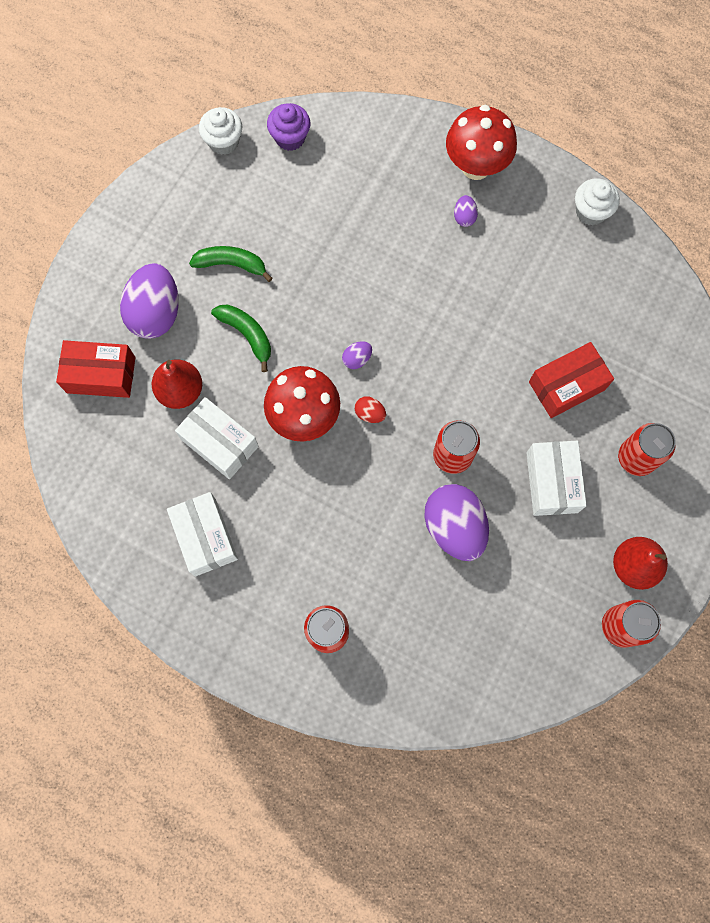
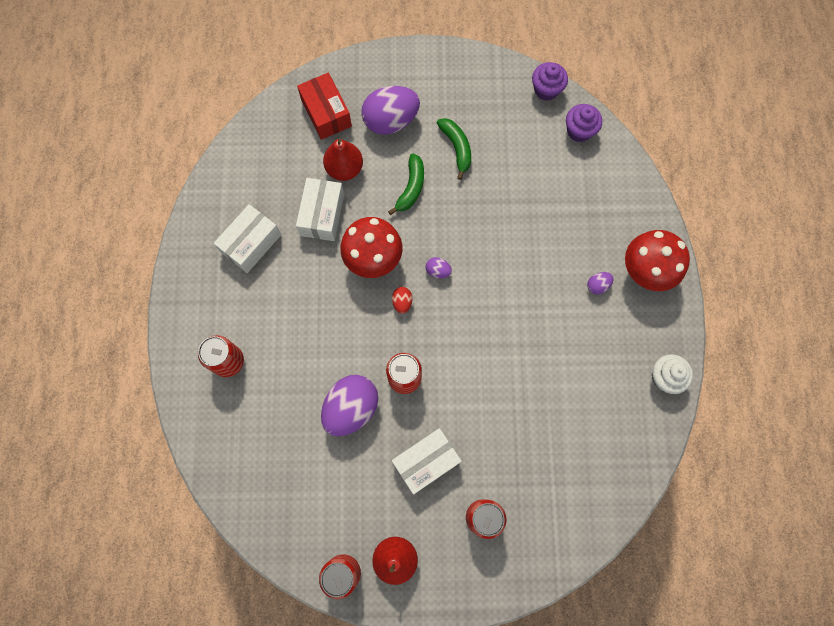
camera: 60 degrees right, 0 degrees up
(223, 141) = (546, 90): white cupcake -> purple cupcake
(566, 385) = (509, 433): red box -> none

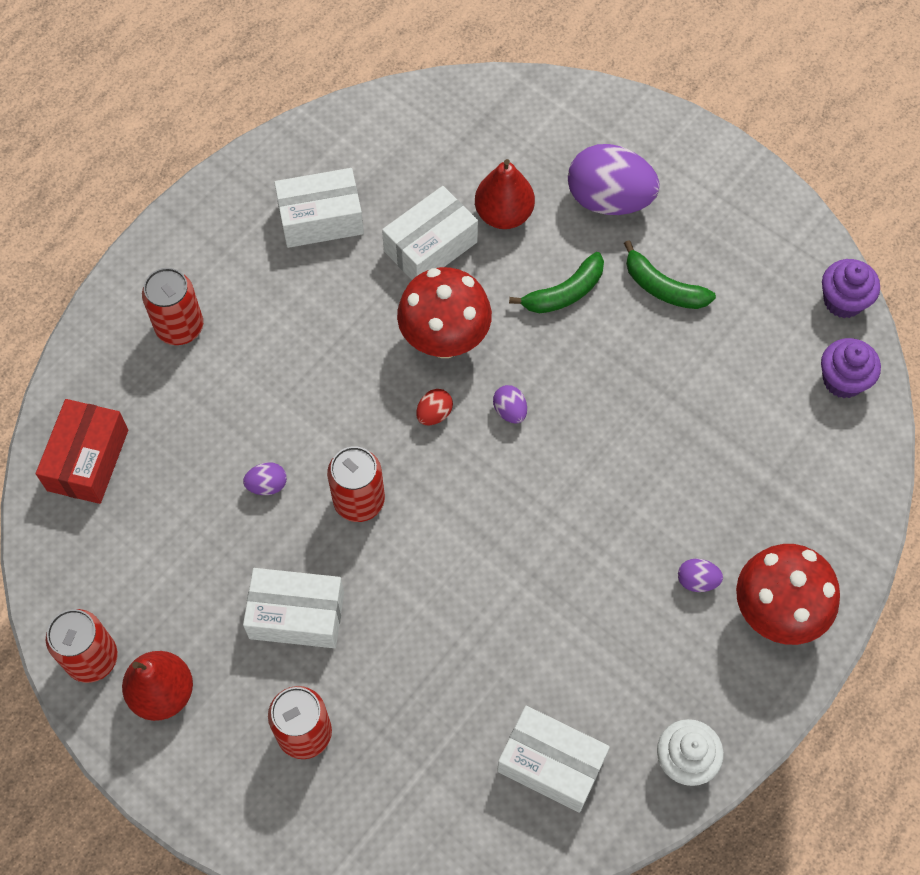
camera: 40 degrees right, 10 degrees down
(326, 113) = (539, 137): red box -> red box (87, 460)
(351, 408) = (267, 485): purple egg -> purple egg, size x0.43
(456, 148) = (663, 288): green banana -> green banana turned 105 degrees clockwise
(608, 431) = (551, 764): none -> white box

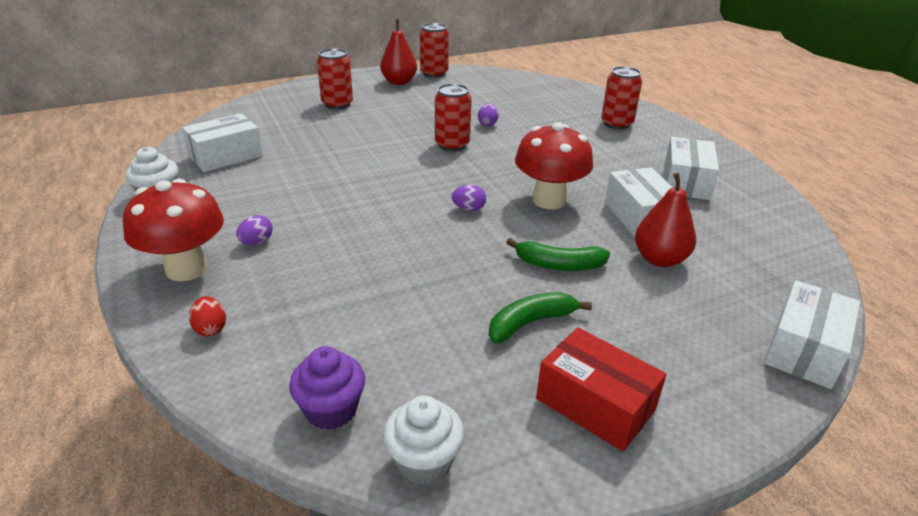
camera: 115 degrees right, 30 degrees down
(87, 460) = (544, 89): red box -> red box (595, 404)
(296, 615) = (401, 115): white box -> white box (804, 349)
(434, 414) = (491, 181): red egg -> red egg (210, 328)
(564, 293) = (559, 265): green banana -> green banana turned 75 degrees counterclockwise
(609, 200) = (654, 325): purple egg -> none
(843, 301) = (424, 461): purple cupcake -> white cupcake

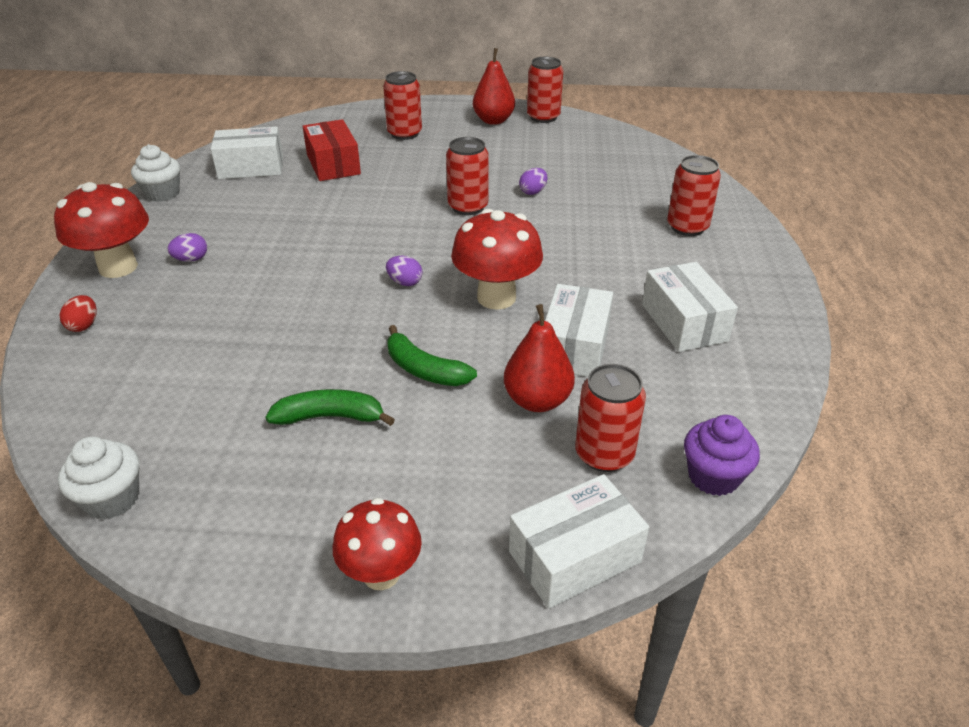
camera: 30 degrees right, 5 degrees up
(331, 410) = (94, 427): purple cupcake -> purple cupcake (713, 476)
(595, 404) = (297, 515): red box -> red box (333, 164)
(686, 182) = (684, 322): white box -> white box turned 60 degrees counterclockwise
(705, 417) = (381, 574): none -> red mushroom
(741, 278) = (604, 454): none -> red can

